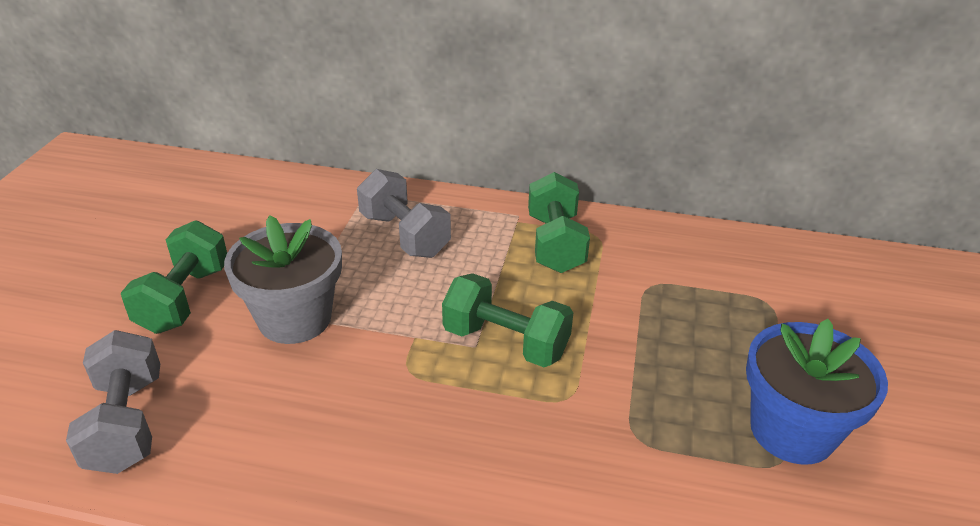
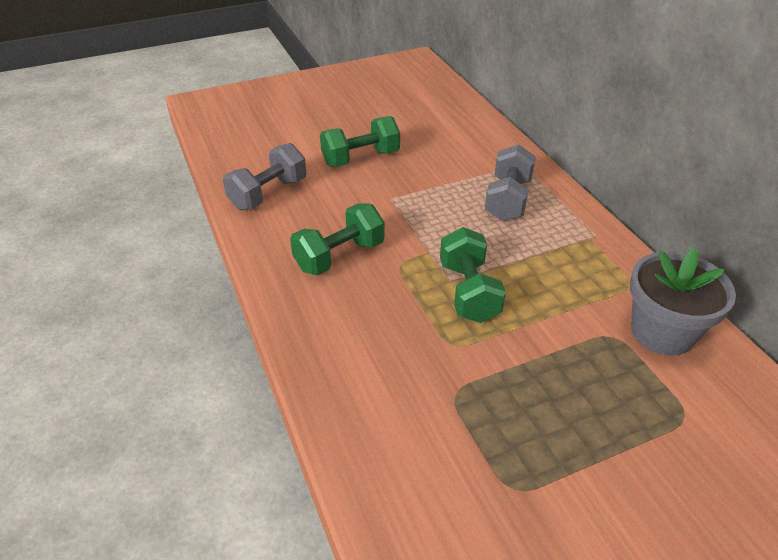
camera: 55 degrees right, 5 degrees up
(295, 318) = (390, 201): grey flower pot -> grey flower pot (662, 332)
(555, 244) = (591, 267): green dumbbell -> green dumbbell (339, 256)
(792, 431) = (553, 484): blue flower pot -> none

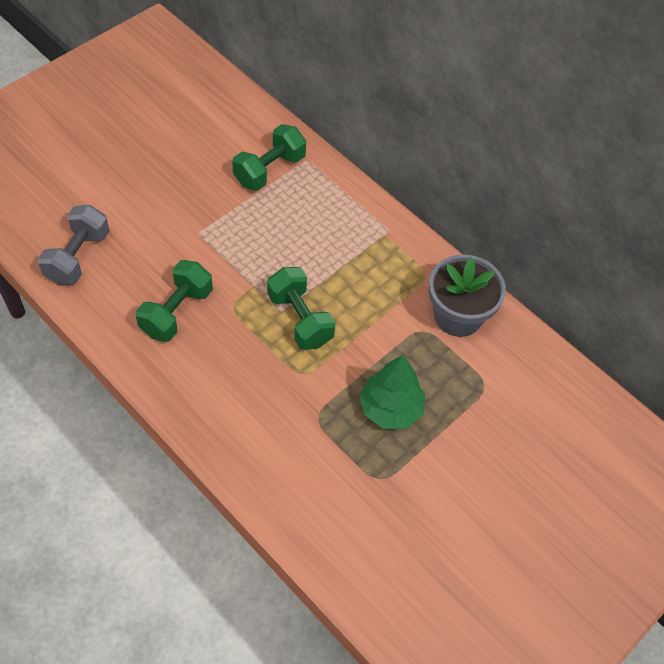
camera: 25 degrees left, 15 degrees up
(360, 158) = (150, 189): green dumbbell -> green dumbbell (269, 170)
(508, 200) = (305, 207): grey dumbbell -> none
(550, 409) = (390, 408): none -> green tree

